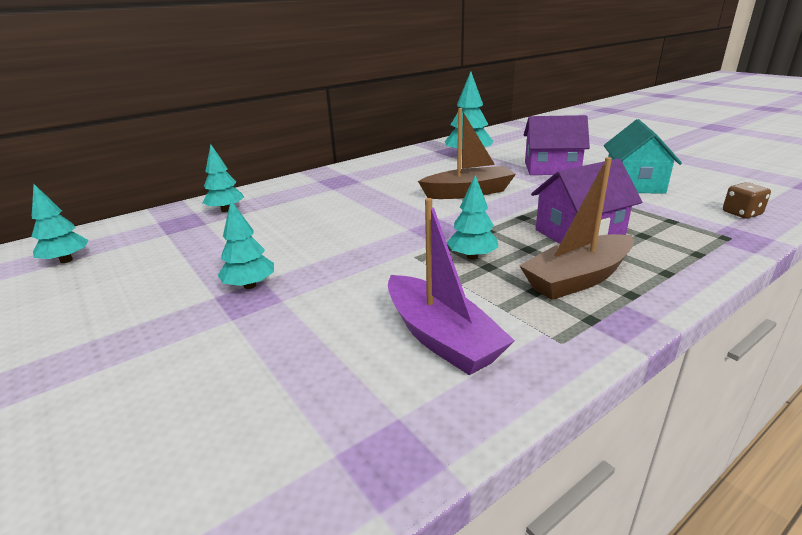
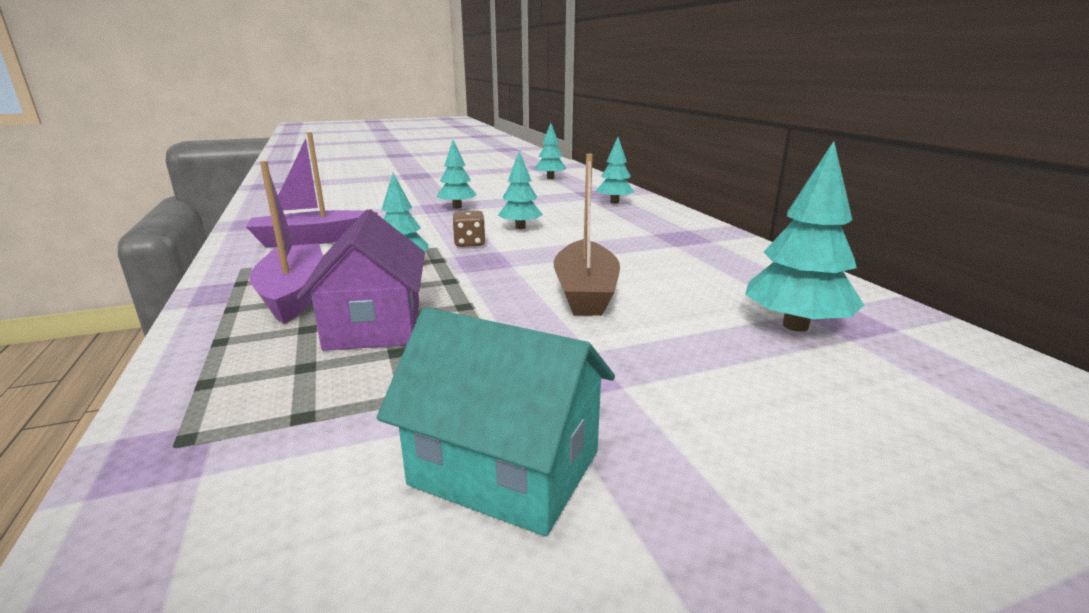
camera: 105 degrees right, 5 degrees down
(334, 233) = (520, 227): none -> turquoise tree
(551, 168) = (681, 393): purple house -> none
(578, 279) = (294, 294): brown boat -> purple boat
(741, 213) = (189, 540): brown dice -> brown dice (469, 243)

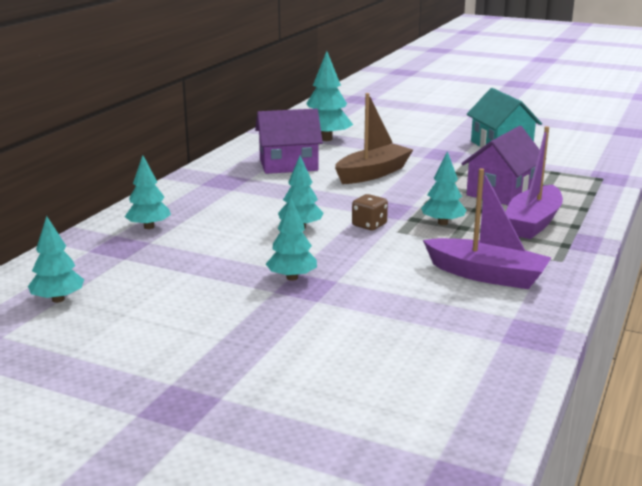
camera: 135 degrees left, 0 degrees up
(694, 269) = (288, 165): none -> purple house

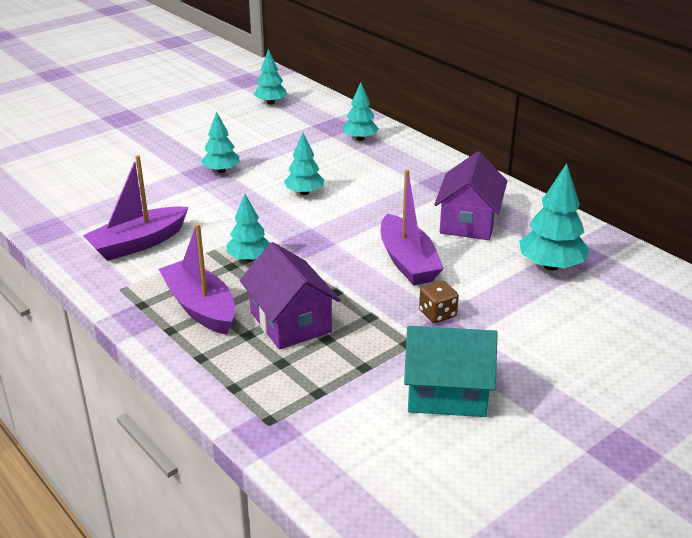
camera: 115 degrees right, 10 degrees up
(369, 225) = (279, 222): brown dice -> brown dice (437, 314)
(373, 173) = (407, 261): brown boat -> purple boat

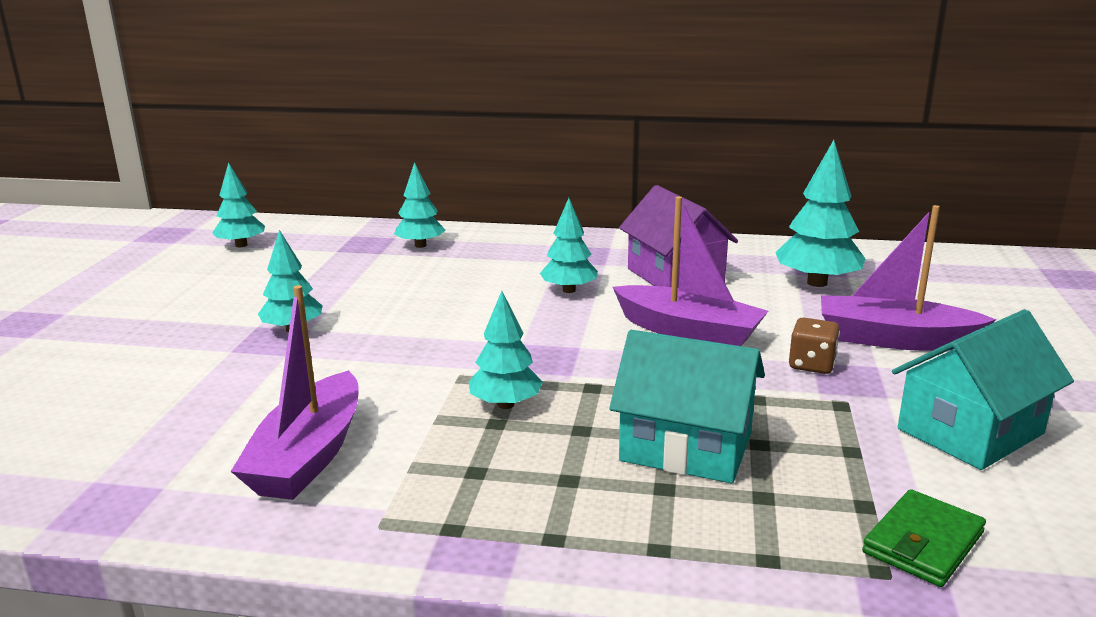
camera: 40 degrees left, 10 degrees down
(200, 307) = (544, 488): purple boat -> purple boat (894, 339)
(290, 322) = (686, 447): purple house -> turquoise house
(304, 193) = (448, 313): turquoise tree -> turquoise tree (569, 290)
(310, 422) = (923, 543): none -> green wallet

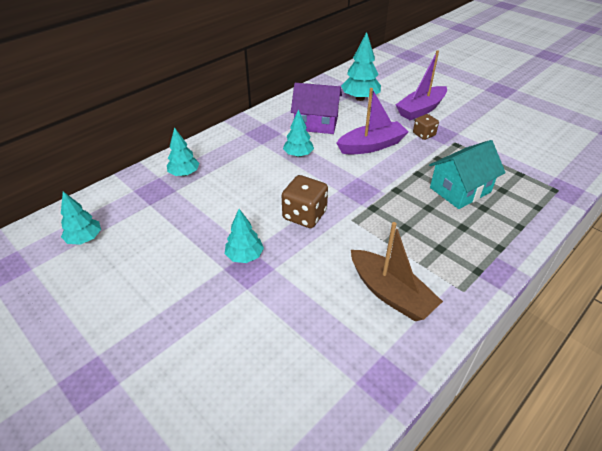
camera: 55 degrees left, 20 degrees up
(309, 455) = (390, 293): purple boat -> brown boat
(426, 338) = (304, 215): none -> brown dice
(506, 404) = (392, 218): turquoise tree -> none
(923, 543) = (545, 174): green wallet -> none
(970, 431) = (491, 131): turquoise house -> none

